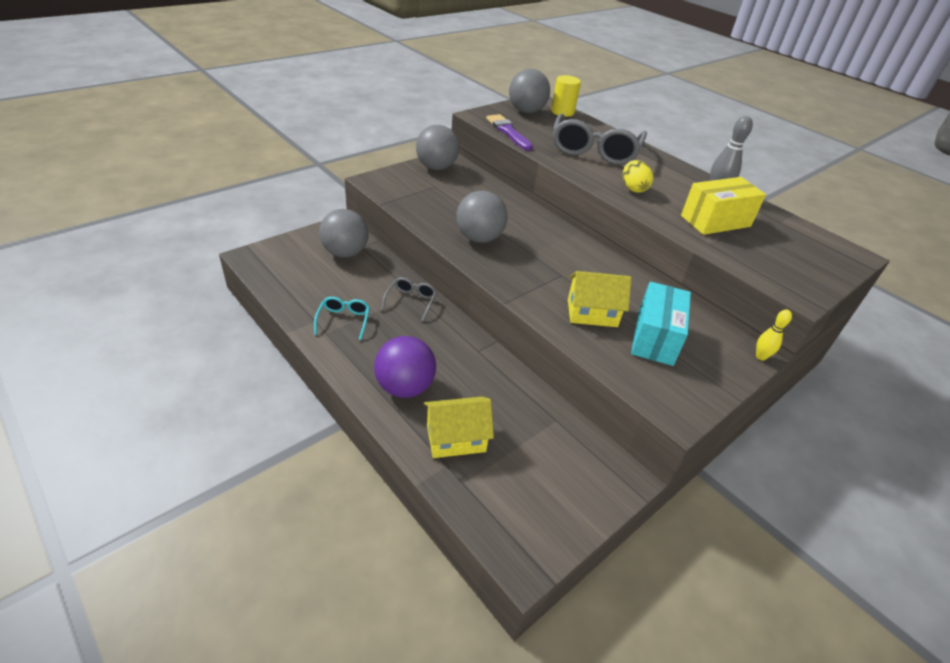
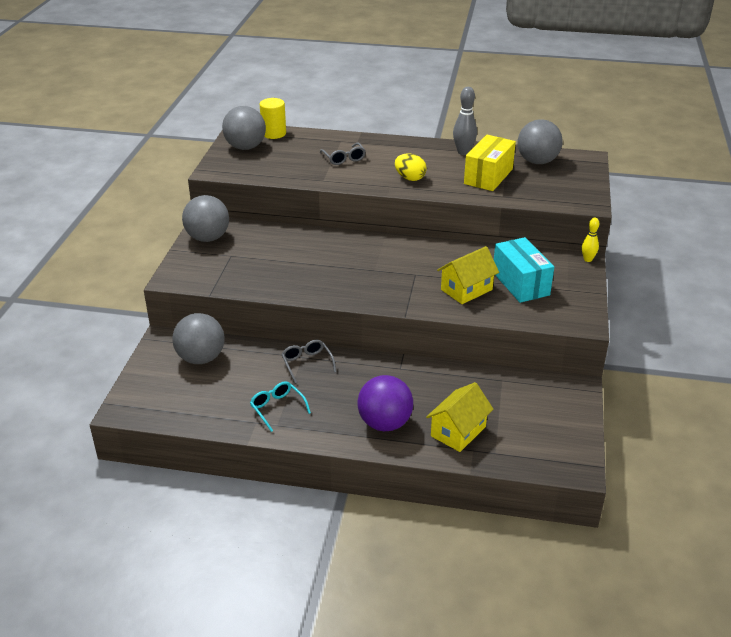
camera: 35 degrees left, 5 degrees down
(479, 238) = (324, 279): grey ball -> grey ball (537, 161)
(508, 132) = (259, 174): purple brush -> none
(594, 150) = (344, 158): grey glasses -> grey glasses, size x0.46

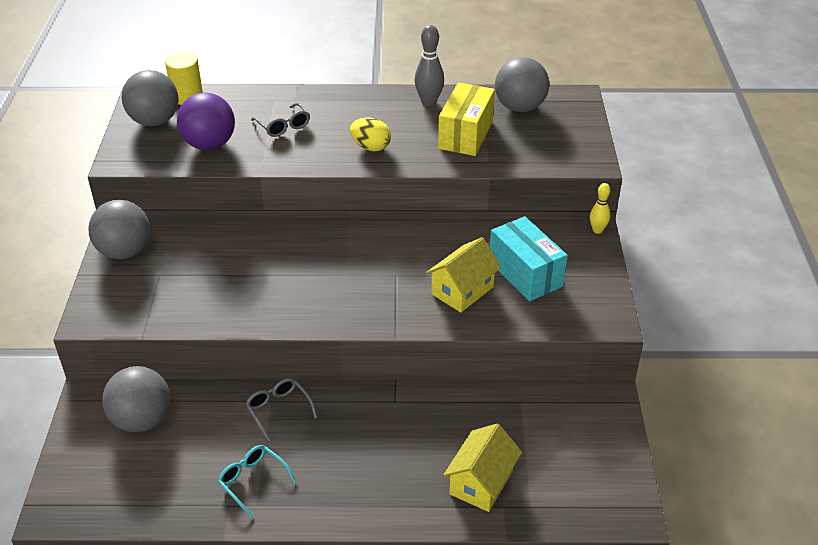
camera: 10 degrees left, 5 degrees up
(385, 423) = (390, 484): purple ball -> purple ball (209, 145)

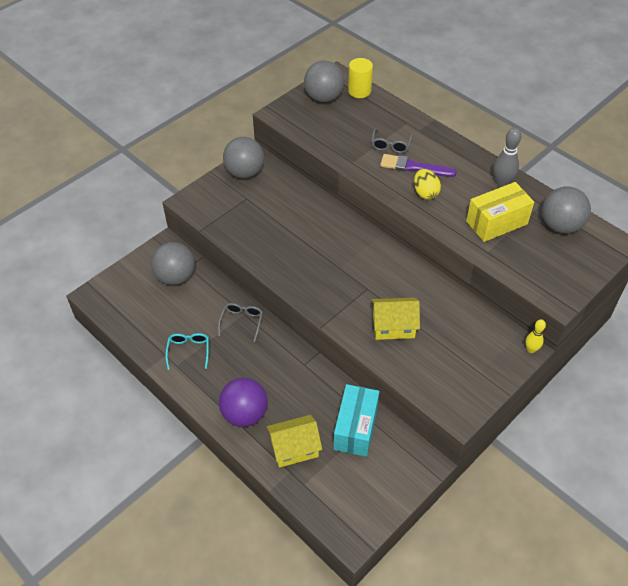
camera: 45 degrees right, 10 degrees up
(209, 145) = (335, 132): purple ball -> purple ball (245, 414)
(331, 132) = (414, 167): none -> purple brush
(525, 274) = (445, 344): turquoise box -> turquoise box (356, 428)

